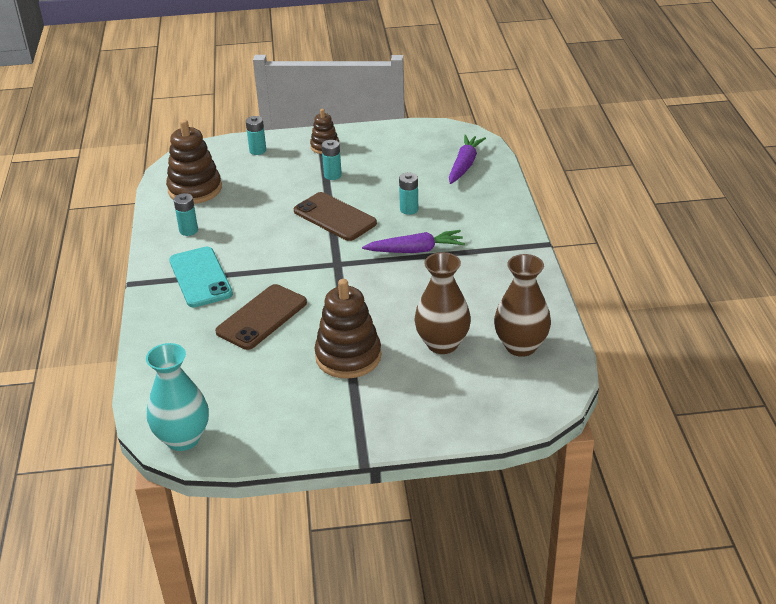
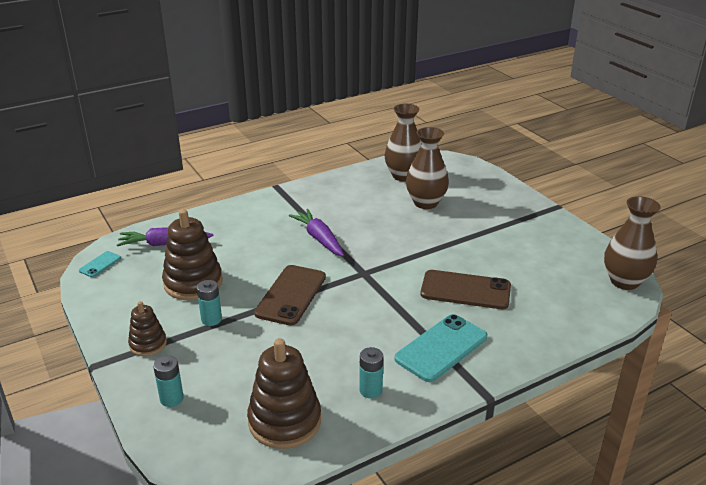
camera: 115 degrees left, 5 degrees down
(183, 438) = (624, 281): turquoise vase -> brown vase
(348, 356) = (473, 236): brown stacking toy -> brown stacking toy (193, 283)
(409, 209) = (257, 256): turquoise battery -> none
(451, 133) = (100, 264): none -> turquoise phone

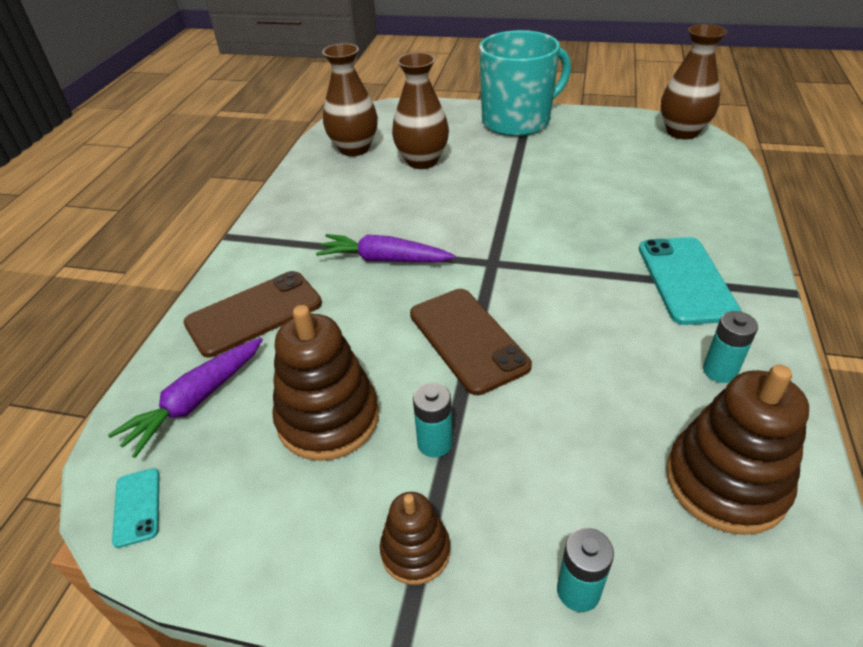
camera: 45 degrees left, 10 degrees up
(465, 290) = (602, 215): brown phone -> brown phone (254, 313)
(526, 212) = (517, 121): none -> turquoise mug

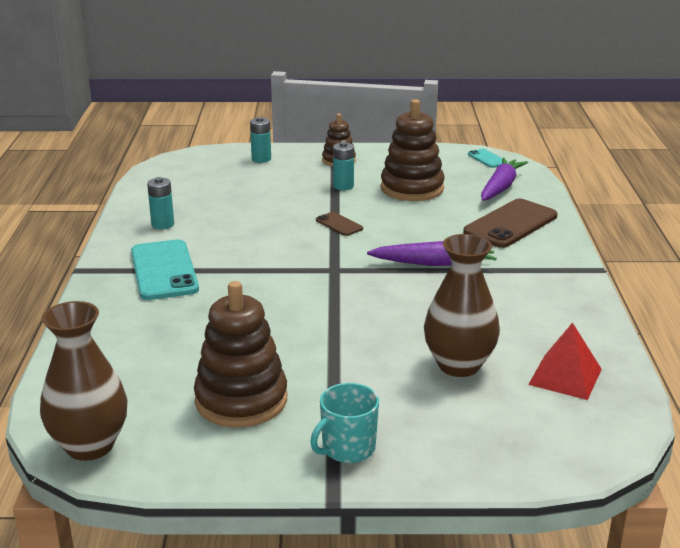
camera: 165 degrees right, 15 degrees down
(354, 149) = (565, 376): brown vase -> red pyramid
(468, 340) = (339, 224): brown phone -> brown phone, size x0.48
(517, 121) = (347, 448): turquoise mug -> turquoise mug, size x0.48
(725, 482) = (181, 188): brown stacking toy -> brown stacking toy (241, 400)

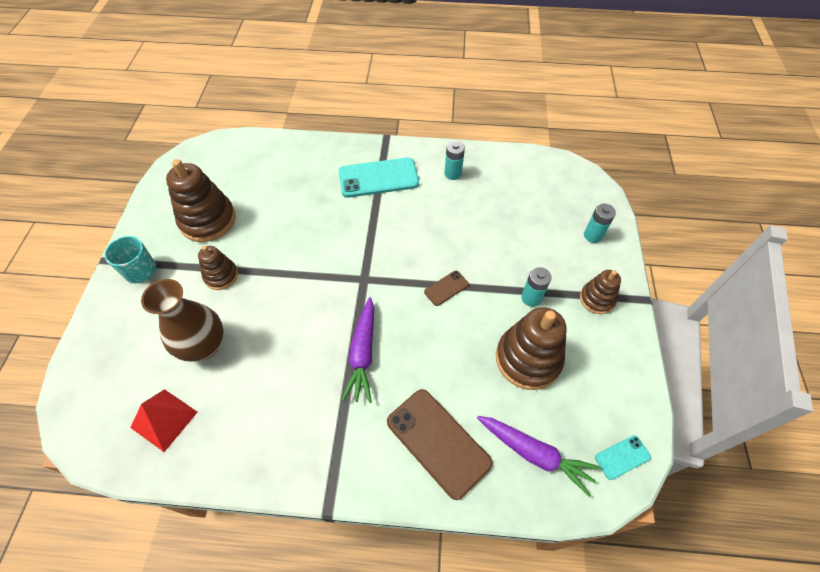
camera: 95 degrees right, 30 degrees up
(90, 445) = (191, 159): brown vase -> none
(346, 370) = (221, 276): none -> brown stacking toy

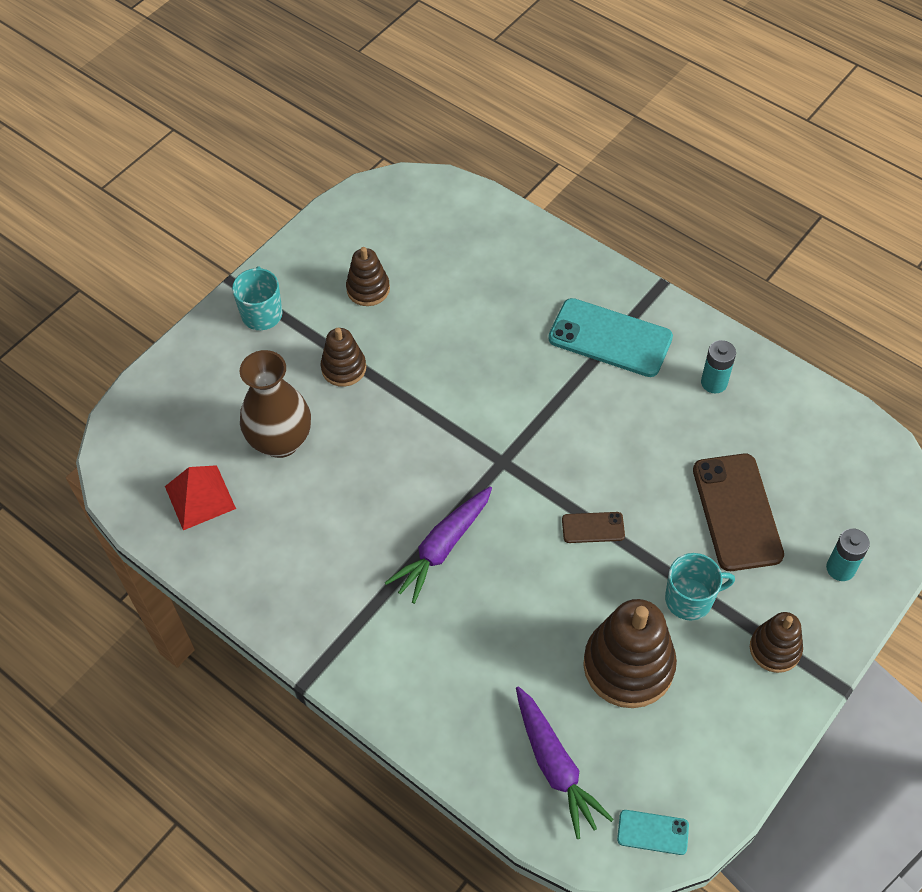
camera: 35 degrees right, 0 degrees up
(208, 220) = (368, 289): brown stacking toy -> brown stacking toy, size x0.57
(438, 442) = (459, 689): brown phone -> brown phone (737, 512)
(531, 298) = (690, 599): turquoise battery -> turquoise mug

